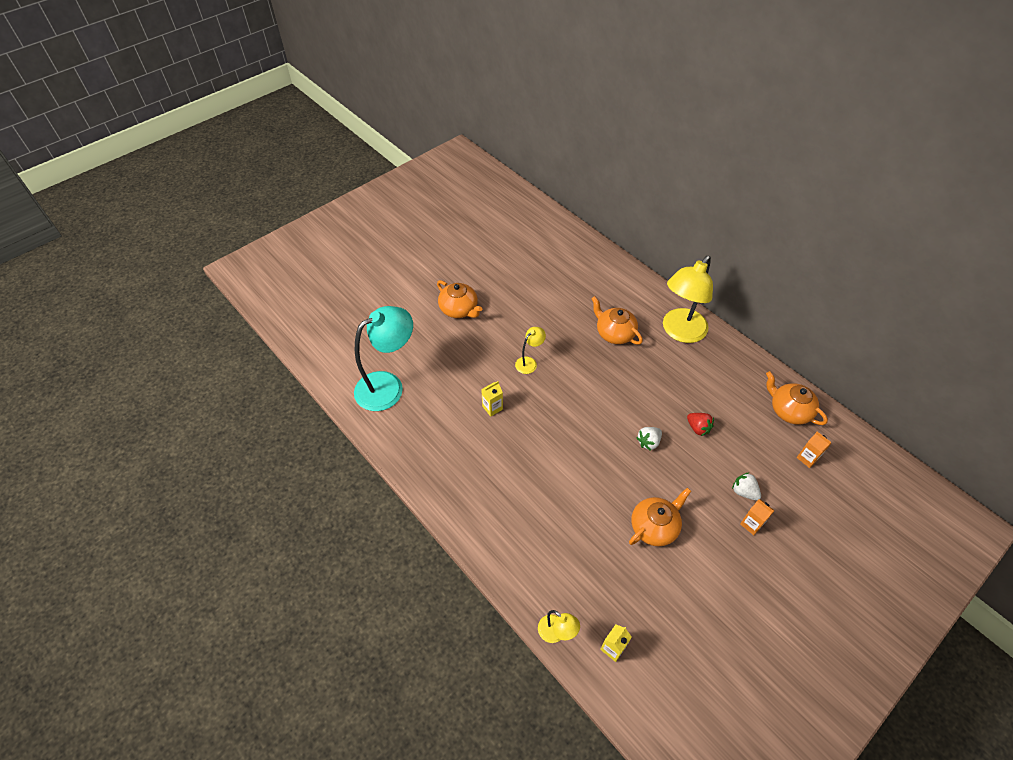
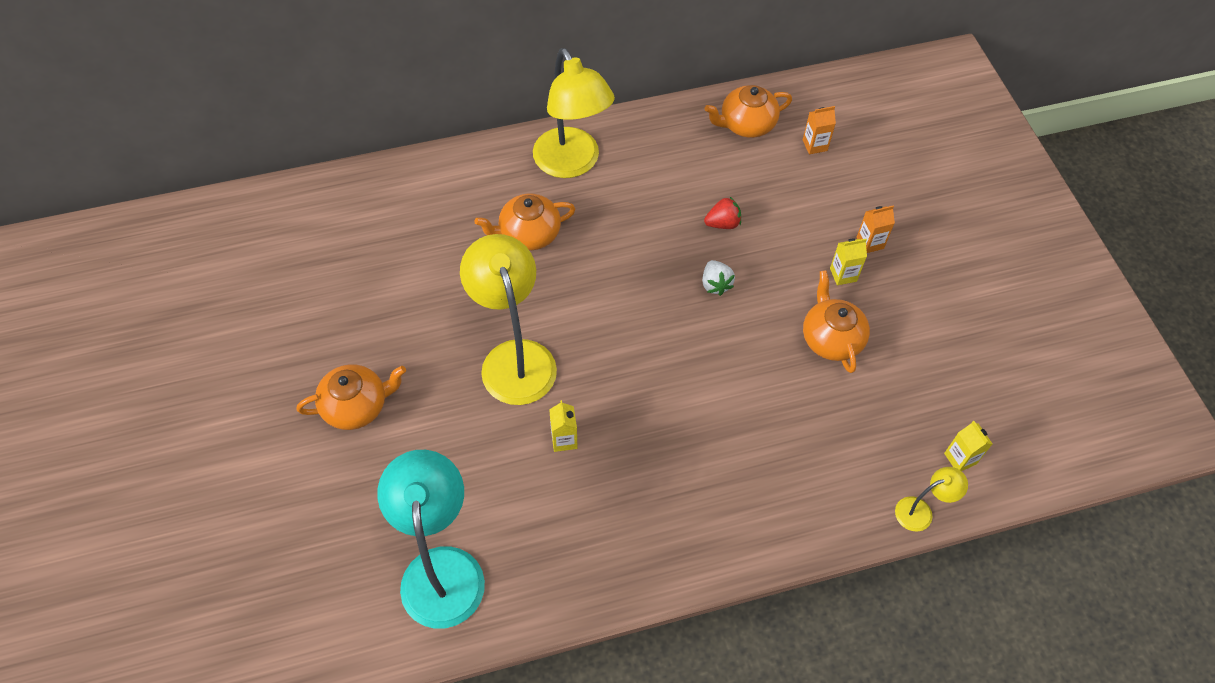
camera: 65 degrees left, 5 degrees up
(529, 362) = (514, 358): yellow lamp -> yellow lamp, size x2.17
(711, 516) = (843, 275): none -> yellow carton
(744, 492) = (827, 227): white strawberry -> none

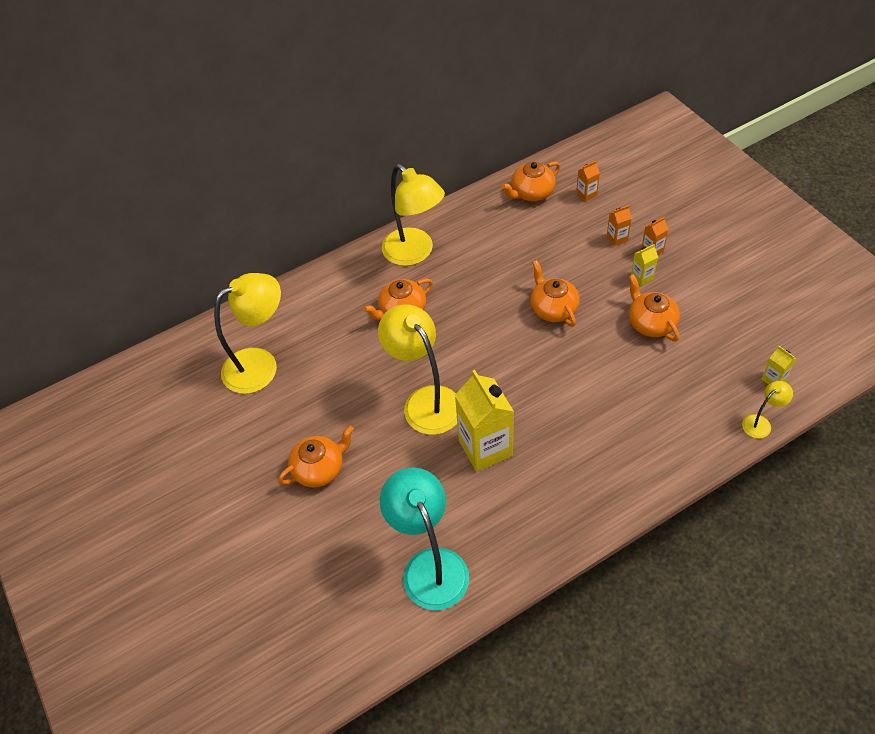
camera: 10 degrees left, 5 degrees down
(335, 254) = (261, 365): none -> yellow lamp
(564, 439) = (485, 448): yellow carton -> yellow carton, size x2.22
(715, 284) = (553, 309): white strawberry -> orange teapot
(723, 223) = (542, 265): red strawberry -> none
(831, 214) = (617, 238): none -> orange carton

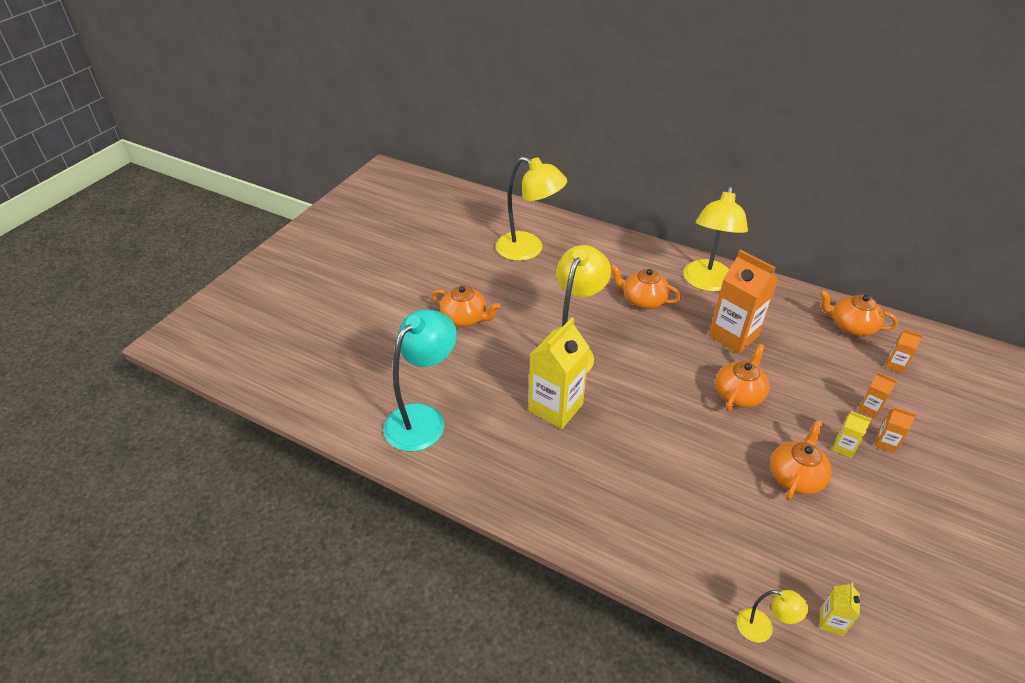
camera: 55 degrees right, 10 degrees down
(489, 273) = (733, 336): none -> orange carton

